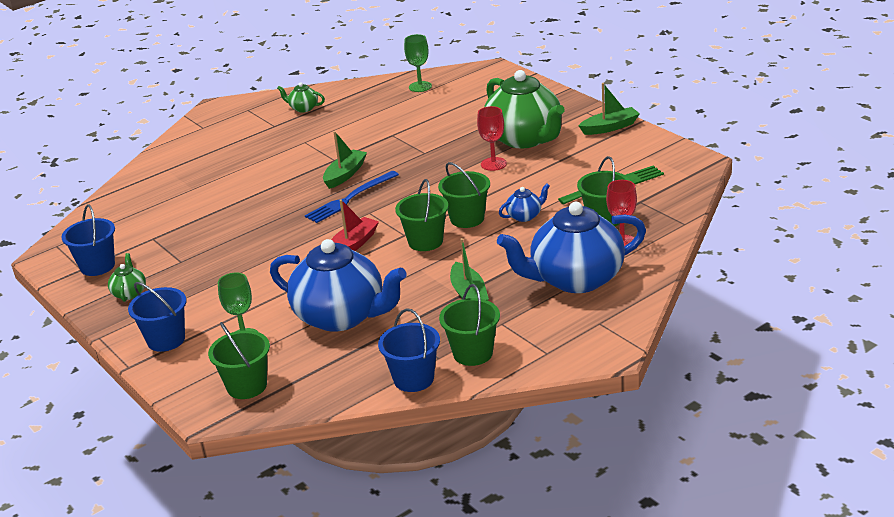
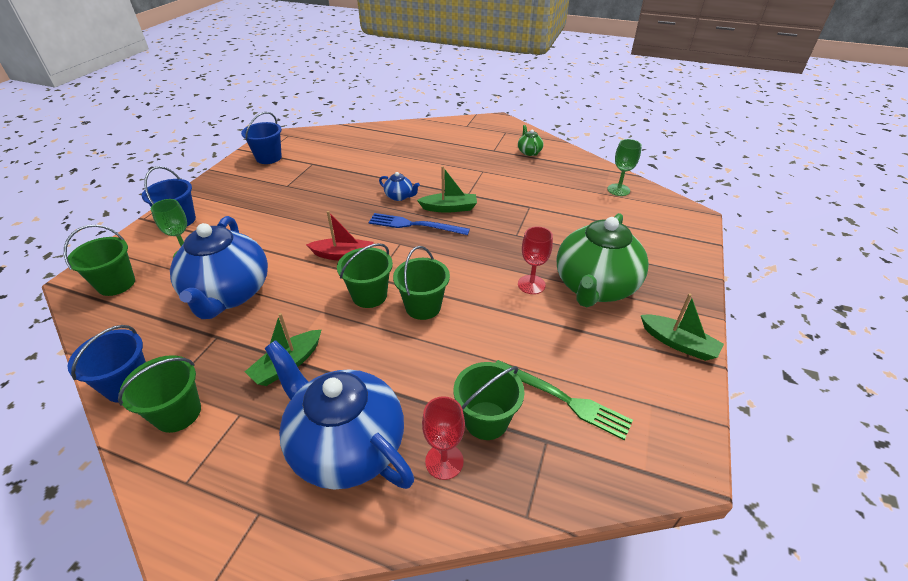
camera: 55 degrees right, 10 degrees up
(129, 293) = (238, 182): green teapot -> none
(525, 216) = (452, 347): blue teapot -> blue teapot (399, 196)

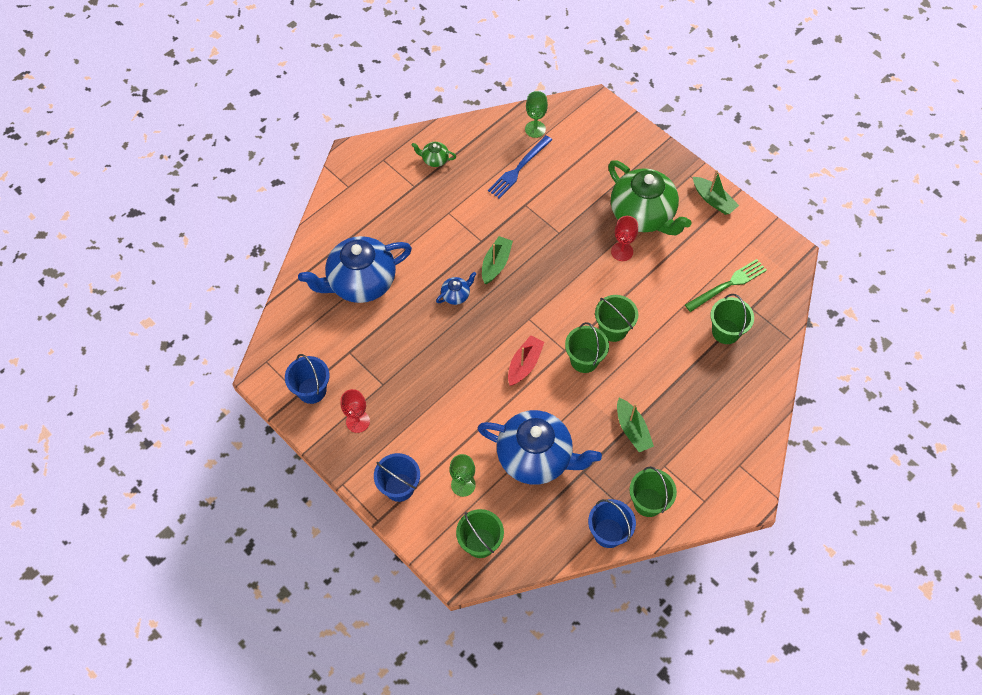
camera: 65 degrees left, 20 degrees up
(346, 446) = (713, 411): blue teapot -> blue teapot (360, 282)
(414, 225) = (508, 299): blue fork -> blue fork (519, 168)
(444, 461) = (744, 364): red goblet -> red goblet (358, 421)
(678, 343) = (713, 200): green boat -> green boat turned 75 degrees clockwise

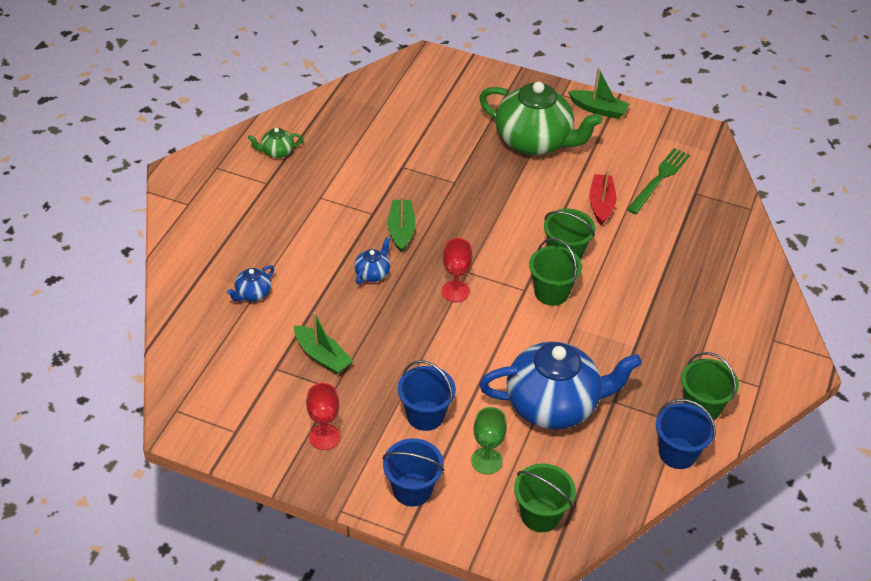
camera: 25 degrees left, 15 degrees down
(312, 390) = (250, 422): blue bucket -> blue bucket (425, 415)
(360, 282) = (253, 293): blue teapot -> blue teapot, size x0.42
(519, 168) = (377, 135): blue fork -> none
(524, 364) = (488, 317): red boat -> red boat (601, 204)
(535, 129) = (374, 96): green goblet -> none
(622, 251) = (532, 180): red goblet -> red goblet (455, 291)
(632, 430) = (642, 343): green boat -> green boat (322, 356)
(726, 331) = (683, 221): green bucket -> none

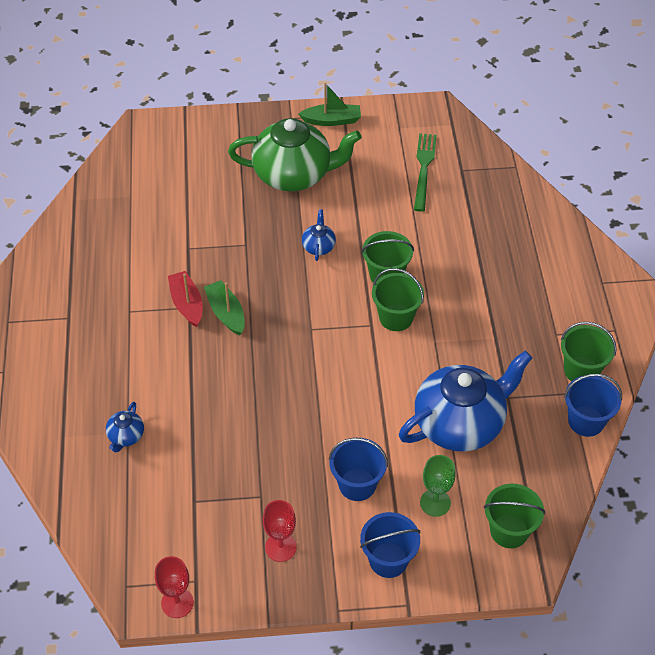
camera: 25 degrees left, 5 degrees up
(277, 152) = (58, 281): green teapot -> none
(322, 356) = (230, 470): green boat -> none
(372, 273) = (226, 367): blue teapot -> blue teapot (318, 246)
(455, 291) = (311, 353): red goblet -> red goblet (177, 603)
(601, 204) = (388, 213): red boat -> red boat (187, 304)

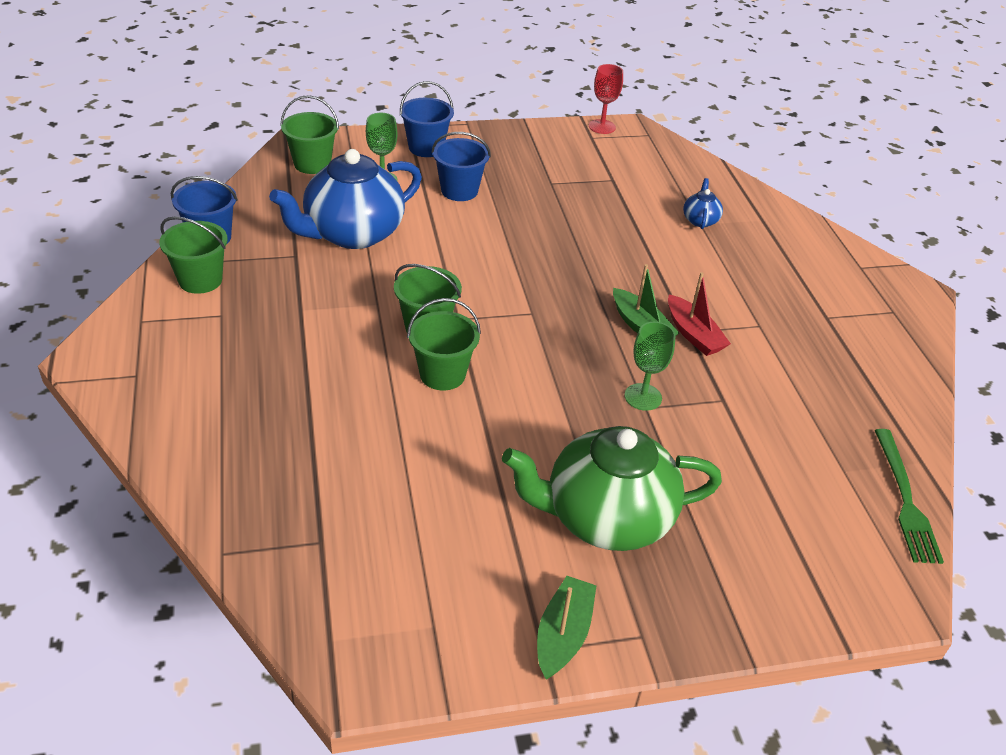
camera: 170 degrees right, 10 degrees down
(245, 252) = (643, 397): none -> green goblet
(280, 547) = (524, 154): red goblet -> none
(318, 246) = (542, 408): blue teapot -> none
(332, 120) = (563, 634): green boat -> green boat turned 120 degrees clockwise
(424, 169) = (387, 540): green fork -> green fork (905, 499)

